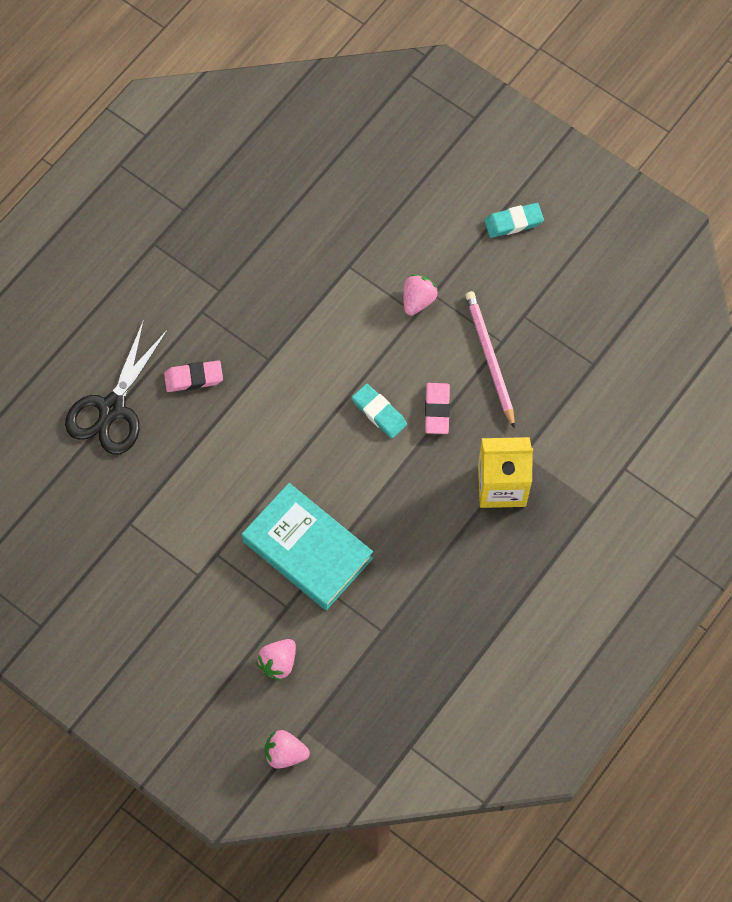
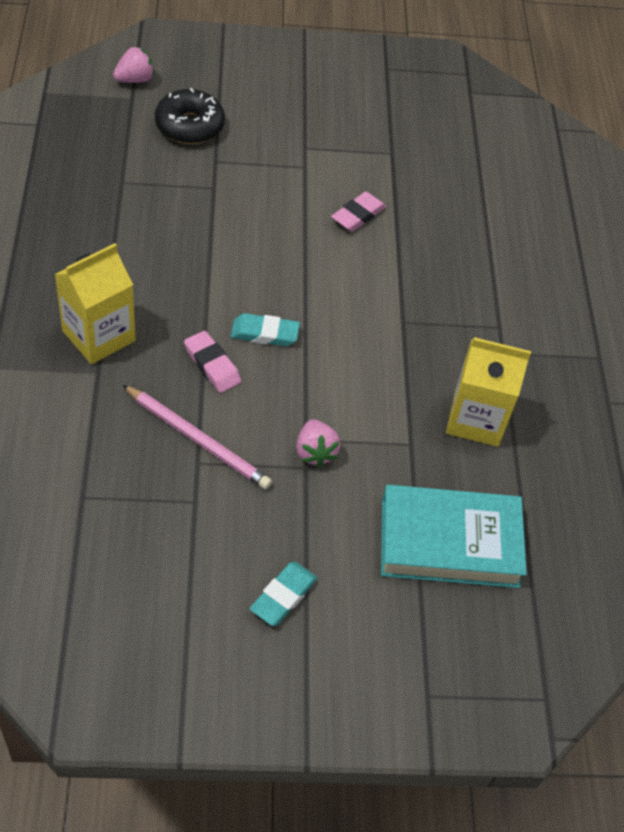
camera: 135 degrees right, 15 degrees down
(112, 408) = (488, 218): black scissors -> none
(193, 378) = (450, 273): pink eraser -> pink eraser (358, 215)
(278, 662) = (189, 126): pink strawberry -> black donut
(288, 255) = (476, 419): none -> yellow carton
(307, 549) = (234, 204): turquoise book -> turquoise book (449, 542)

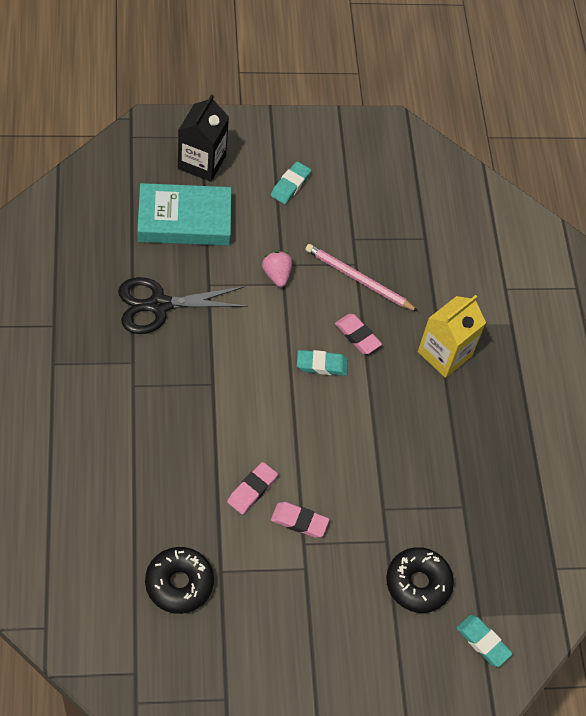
camera: 175 degrees right, 5 degrees up
(135, 79) = (483, 642): pink strawberry -> turquoise eraser
(308, 184) = (299, 521): none -> pink eraser
(427, 644) = (202, 162): none -> black carton
(433, 147) = (179, 584): none -> black donut
(476, 419) = (159, 305): yellow carton -> black scissors

